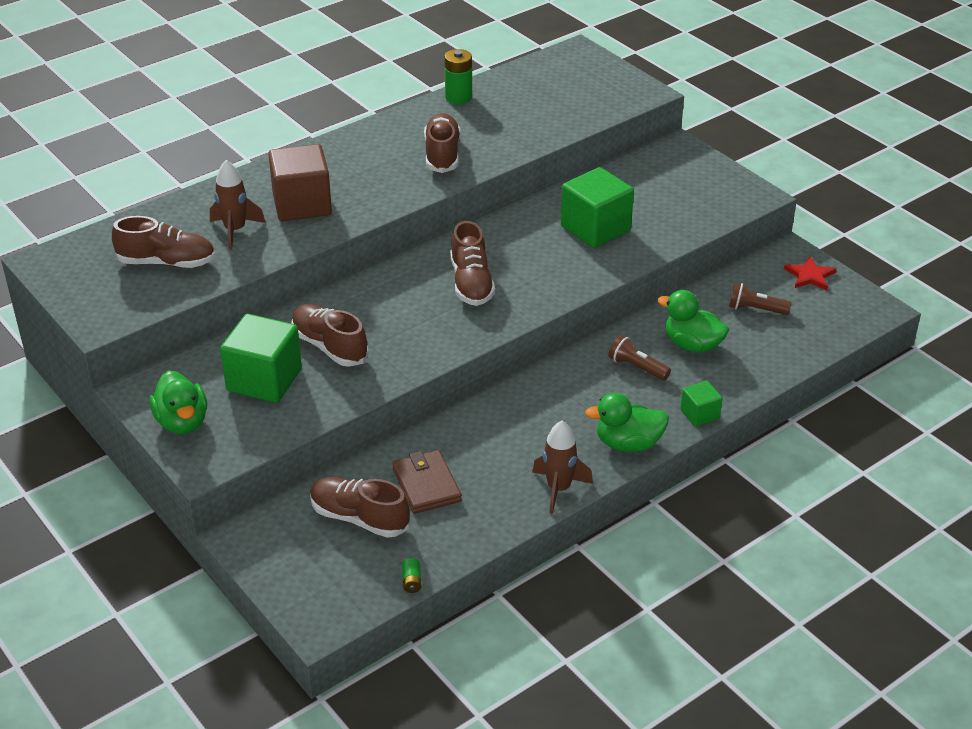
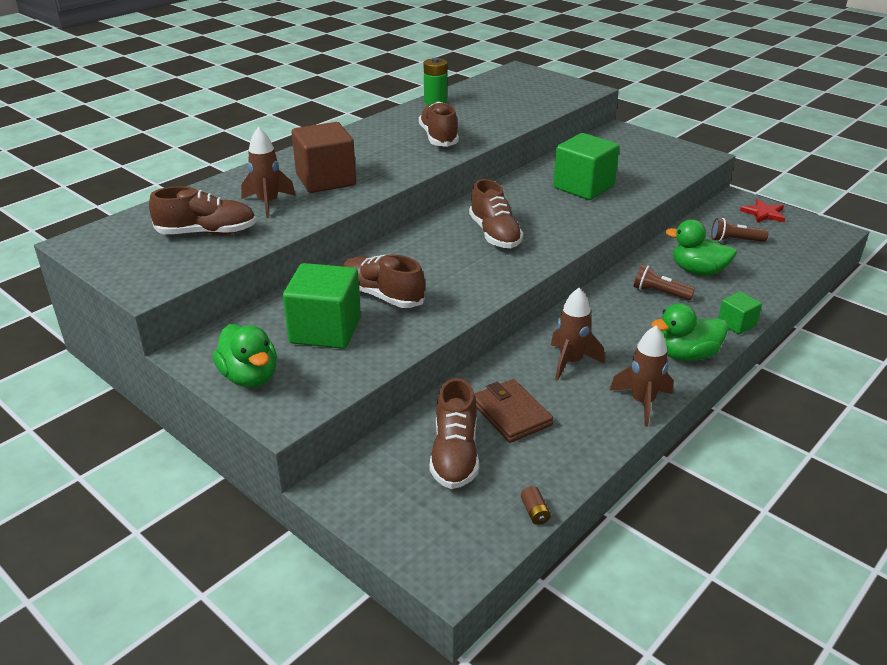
camera: 10 degrees left, 5 degrees down
(359, 518) = (455, 454): brown shoe -> brown shoe turned 105 degrees counterclockwise
(411, 581) = (535, 512): green battery -> brown battery
(507, 437) = (570, 362): none -> brown rocket

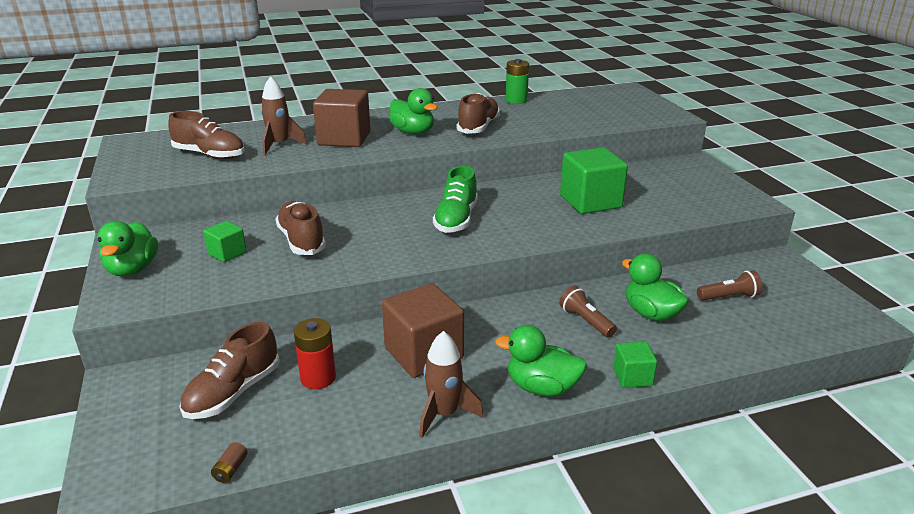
camera: 30 degrees right, 5 degrees down
(325, 330) = (227, 253): green cube -> green cube, size x0.52
(384, 157) = (413, 132): none -> green duck
(495, 234) = (456, 219): brown shoe -> green shoe
(511, 414) = (318, 378): brown wallet -> red battery
(570, 362) = (424, 353): brown rocket -> brown cube
(735, 240) = (729, 297): brown flashlight -> brown flashlight turned 135 degrees clockwise
(763, 213) = (795, 280): red star -> none

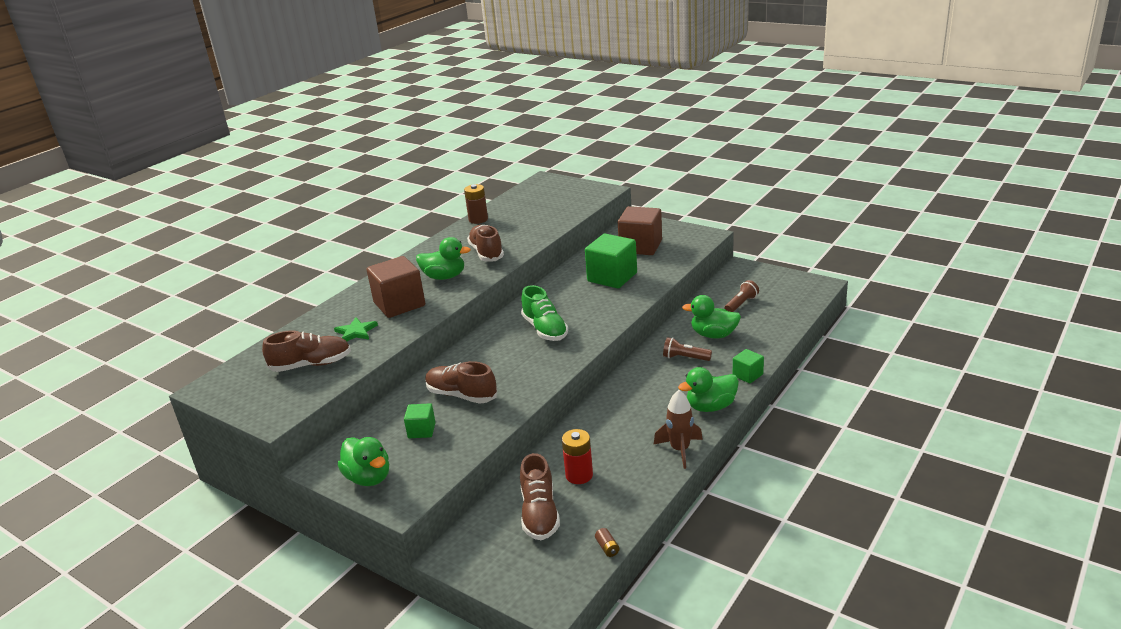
camera: 35 degrees left, 0 degrees up
(279, 145) = (356, 332): brown rocket -> green star
(424, 353) = (620, 426): brown cube -> brown cube (640, 246)
(516, 100) = (478, 219): green battery -> brown battery

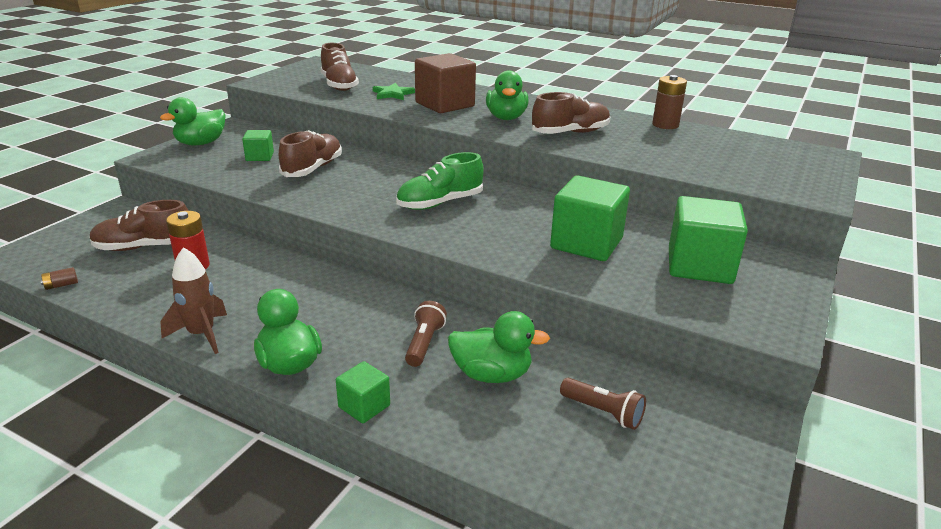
camera: 80 degrees right, 0 degrees up
(640, 246) = (699, 266): brown cube -> green cube
(713, 335) = (491, 374): green duck -> green duck turned 90 degrees clockwise

